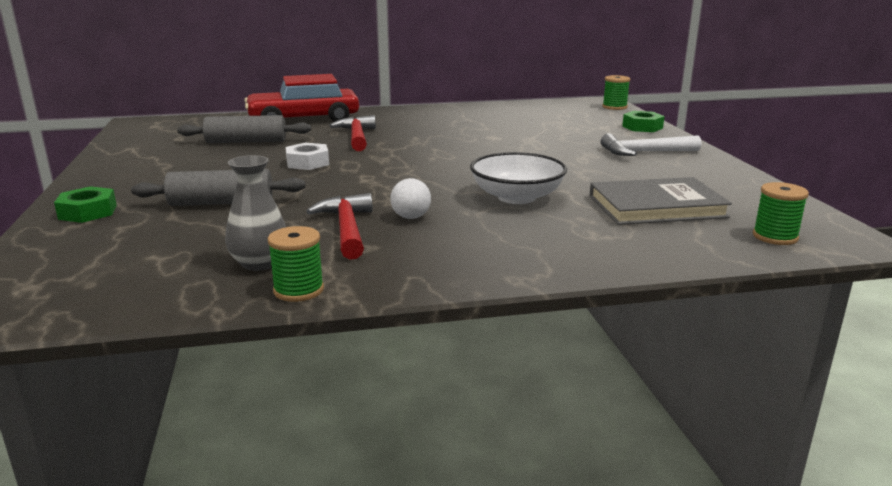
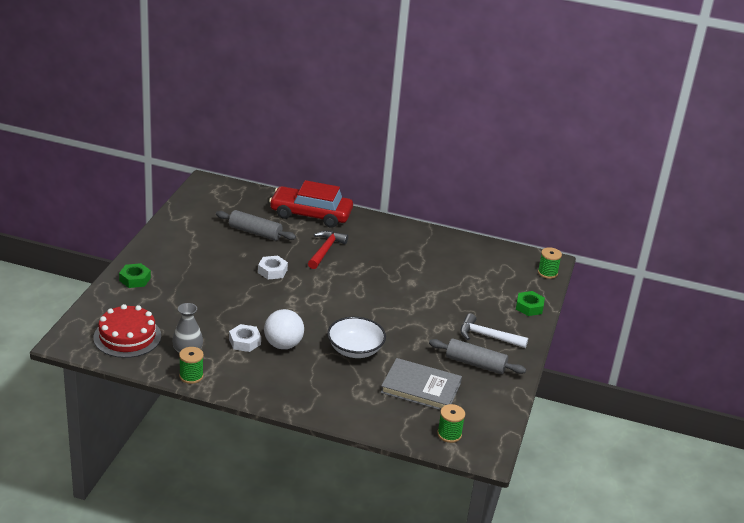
camera: 25 degrees right, 10 degrees up
(121, 275) = (127, 336): none -> red cake
(221, 203) = (201, 295): grey rolling pin -> grey rolling pin (475, 364)
(347, 229) = (244, 342): red hammer -> white nut
(411, 217) = (283, 345): white ball -> white ball, size x1.72

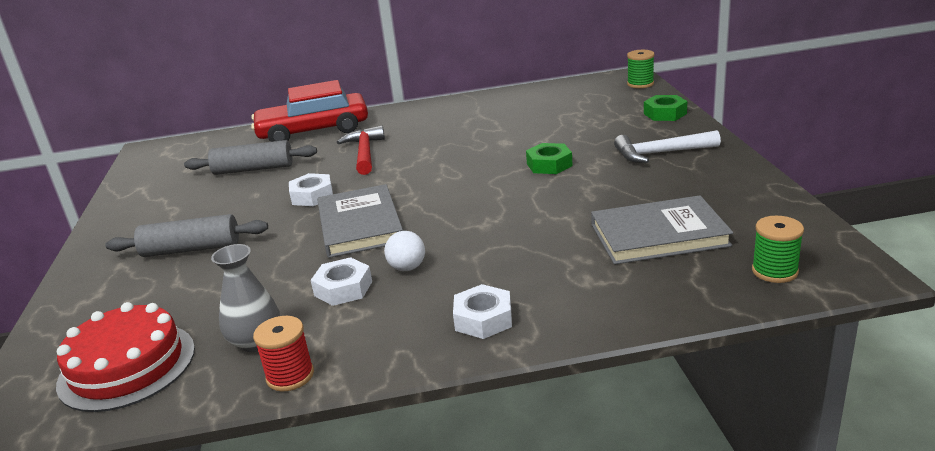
camera: 20 degrees left, 5 degrees down
(135, 279) = (98, 282): green nut -> green nut (549, 165)
(191, 376) = (290, 376): green spool -> red spool
(281, 305) = (360, 225): none -> grey book
(283, 345) = (407, 268): white ball -> white ball, size x0.58
(293, 390) = (483, 319): none -> white nut
(355, 350) = (517, 231): white bowl -> none
(475, 364) = (687, 183): grey rolling pin -> grey rolling pin (191, 249)

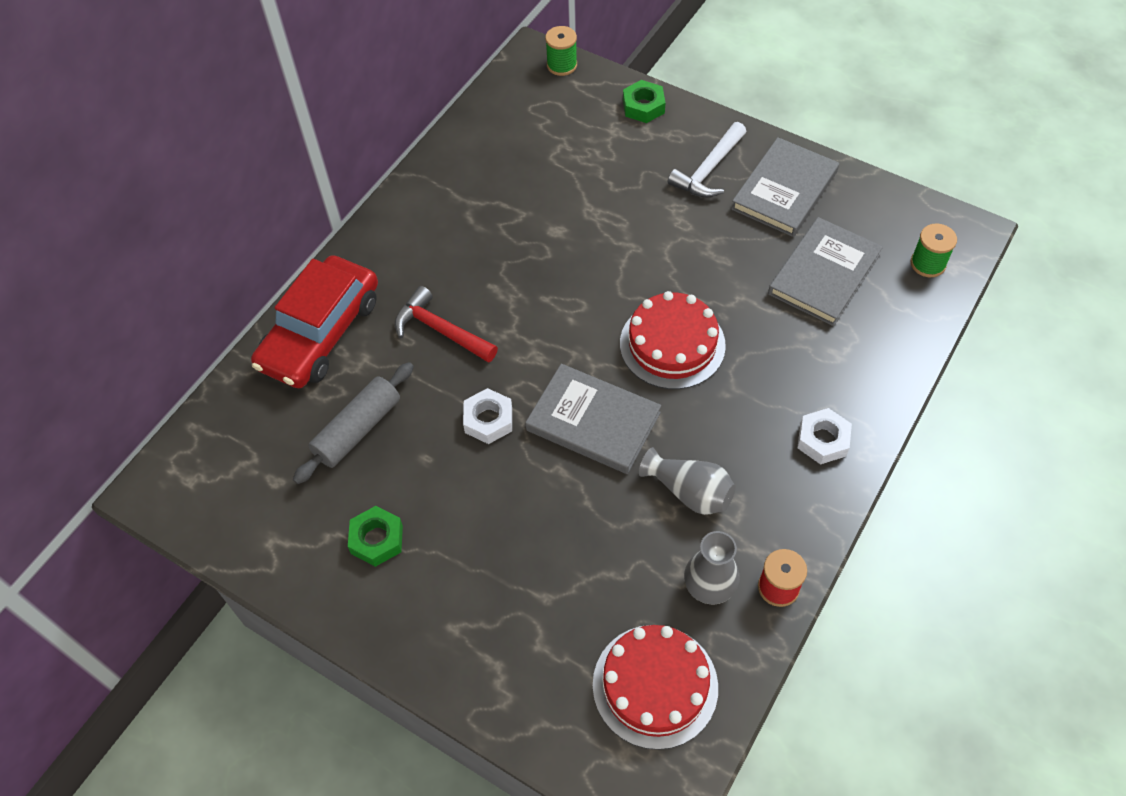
camera: 50 degrees left, 30 degrees up
(191, 249) = (489, 559): grey rolling pin -> none
(343, 288) = (690, 492): white nut -> grey vase
(407, 268) = (704, 436): white ball -> none
(476, 216) = (672, 344): none -> red cake
(549, 165) = (640, 240): green nut -> green nut (377, 539)
(705, 182) = (784, 190): none -> grey book

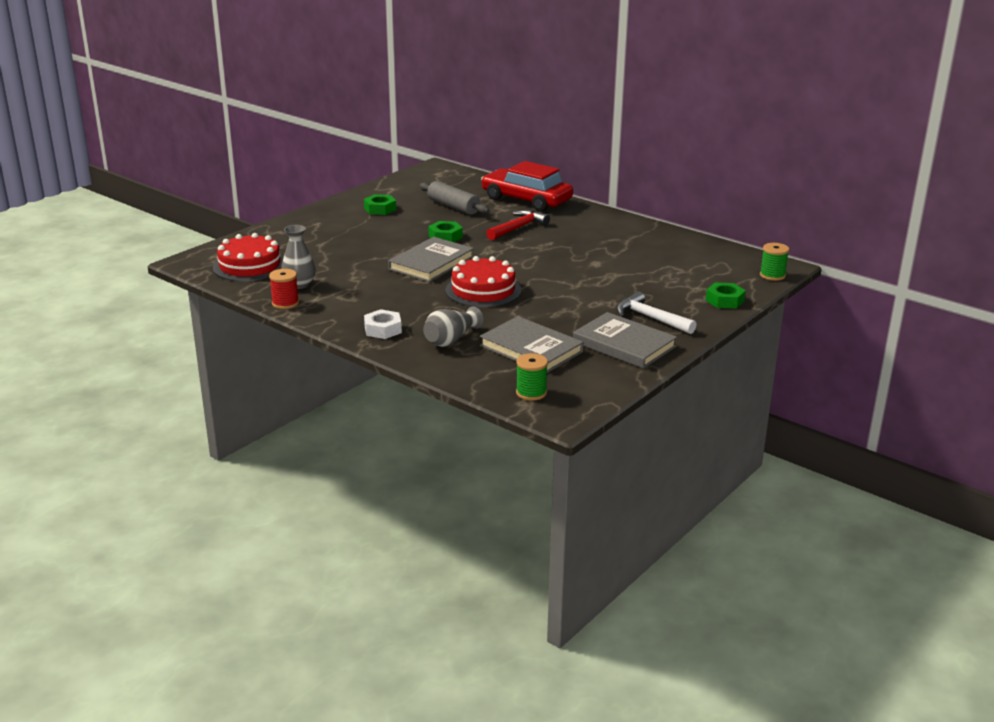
camera: 95 degrees right, 30 degrees down
(488, 420) = (445, 237): white nut -> green nut
(690, 492) = (366, 285): grey vase -> grey vase (451, 340)

